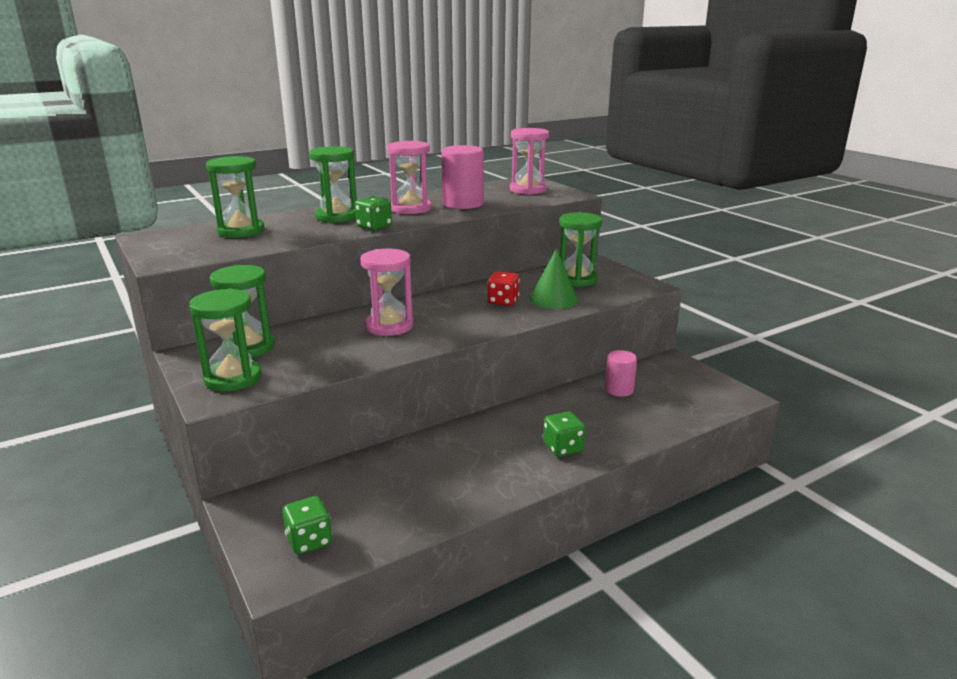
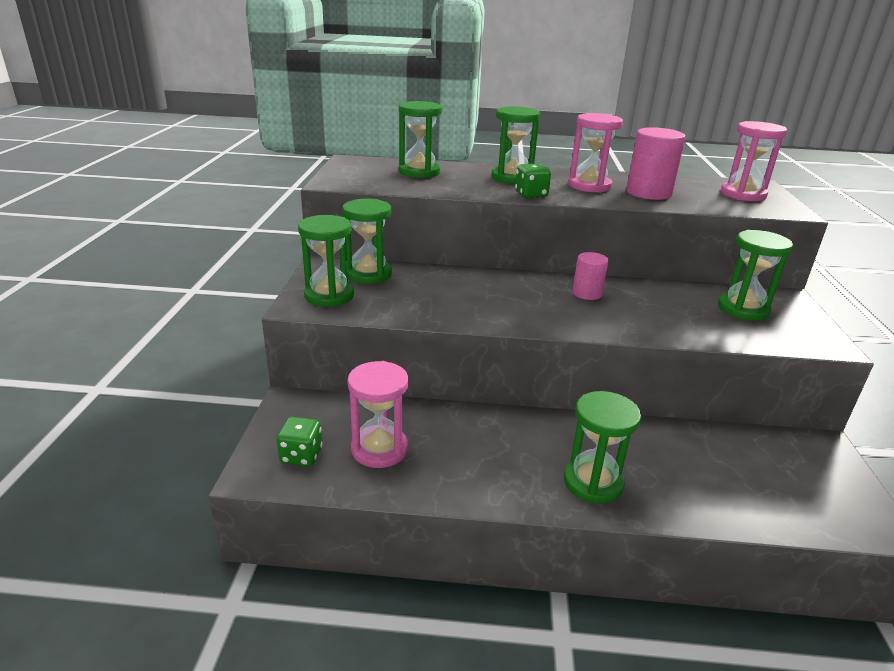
camera: 35 degrees right, 5 degrees up
(389, 326) = (496, 294): pink hourglass -> pink hourglass (379, 449)
(503, 301) = (631, 306): red dice -> none
(554, 299) = (690, 322): green cone -> none
(563, 448) = (593, 482): green dice -> green hourglass
(619, 389) = (719, 449): pink cylinder -> pink cylinder (587, 293)

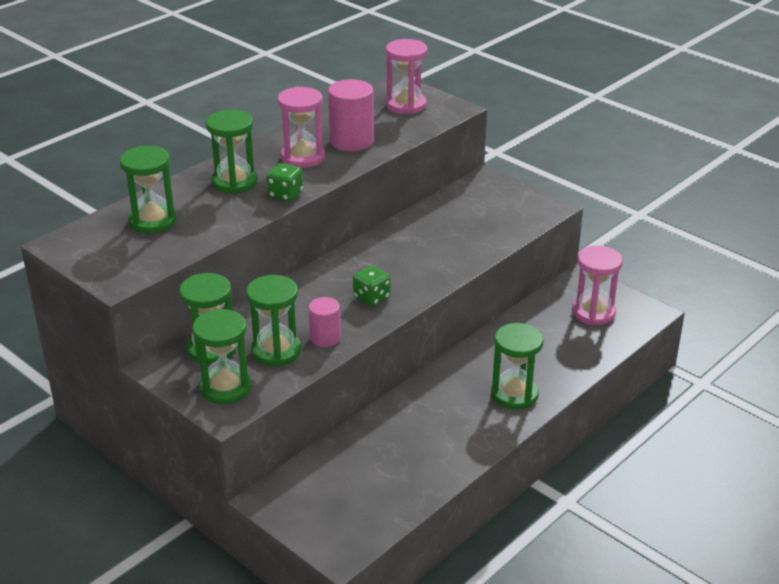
camera: 50 degrees left, 5 degrees up
(301, 455) = (345, 519): green dice -> green dice (371, 298)
(379, 449) = (381, 475): pink hourglass -> pink hourglass (593, 312)
(587, 293) = (380, 258): pink cylinder -> pink cylinder (325, 338)
(743, 309) = (479, 208): green hourglass -> green hourglass (276, 351)

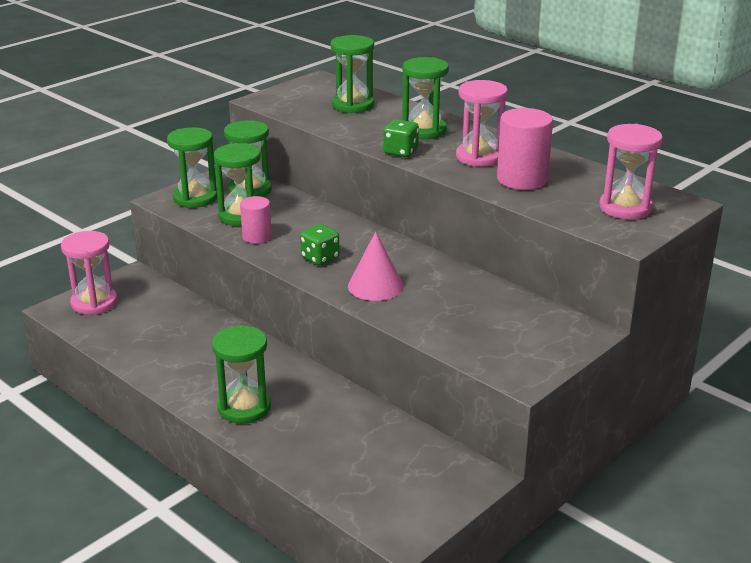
camera: 90 degrees right, 5 degrees down
(422, 268) = (375, 286): none -> pink cone
(593, 312) = (400, 481): pink hourglass -> pink hourglass (94, 303)

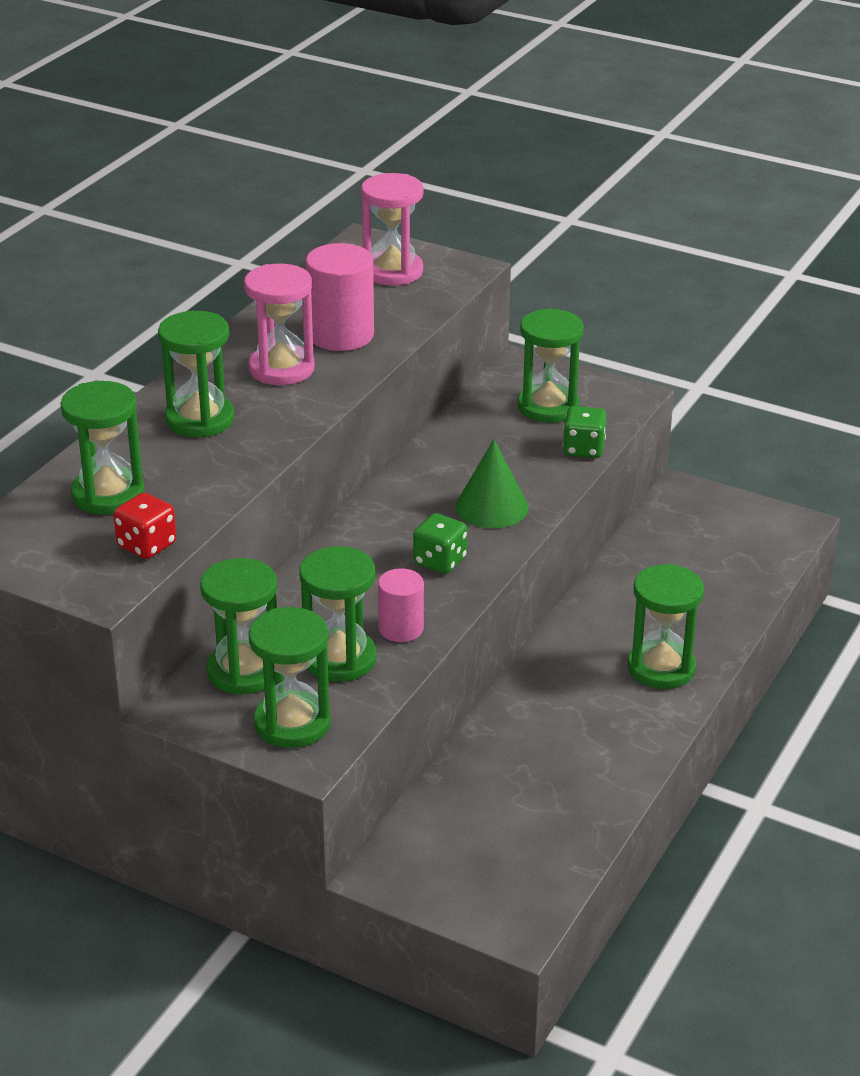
camera: 105 degrees left, 5 degrees up
(94, 303) = (484, 890): pink hourglass -> none
(295, 110) = (146, 545): none -> red dice
(375, 286) = (492, 507): pink cone -> green cone
(400, 152) = (285, 428): green dice -> green dice (583, 449)
(512, 333) = (548, 407): none -> green hourglass

